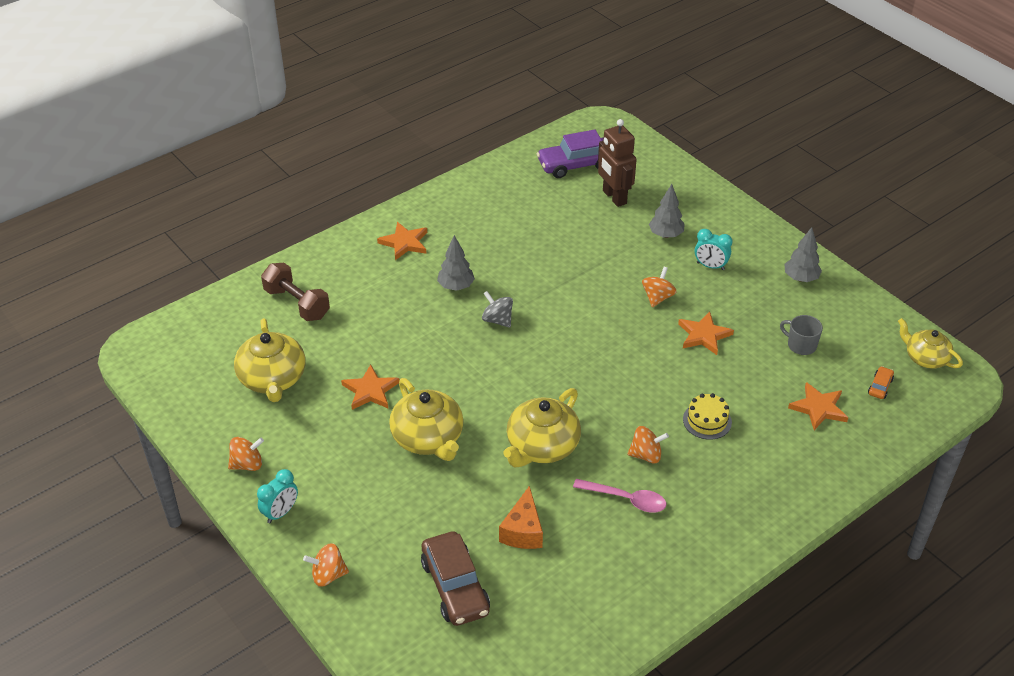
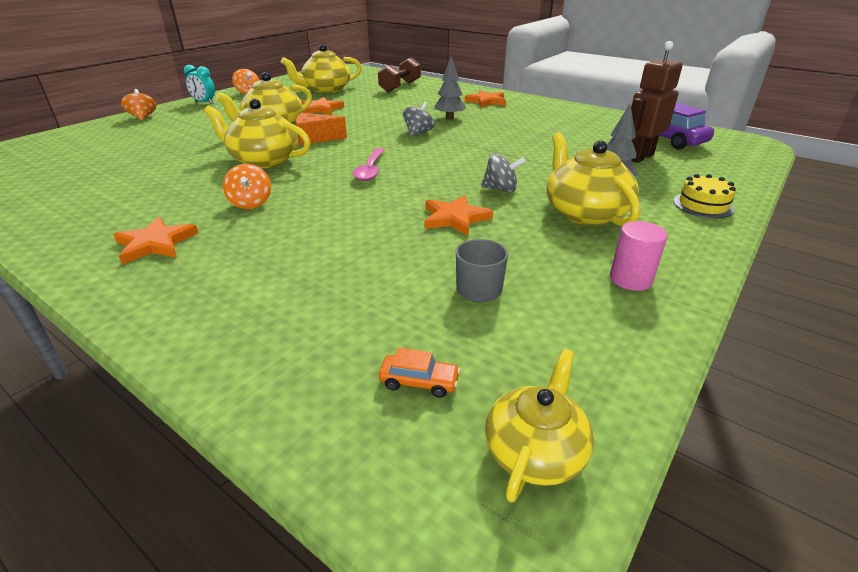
camera: 75 degrees right, 10 degrees down
(455, 587) = (110, 148): brown car -> none
(523, 531) = (161, 163): orange cheese -> orange cheese (316, 138)
(626, 499) = (188, 199): pink spoon -> pink spoon (370, 170)
(657, 297) = (500, 189): orange spinning top -> grey spinning top
(707, 421) = (307, 231): yellow cake -> yellow cake (703, 205)
(710, 266) = (584, 213): turquoise clock -> yellow teapot
(800, 278) = (630, 279): grey tree -> pink cylinder
(818, 408) = (346, 314): orange star -> orange star (156, 243)

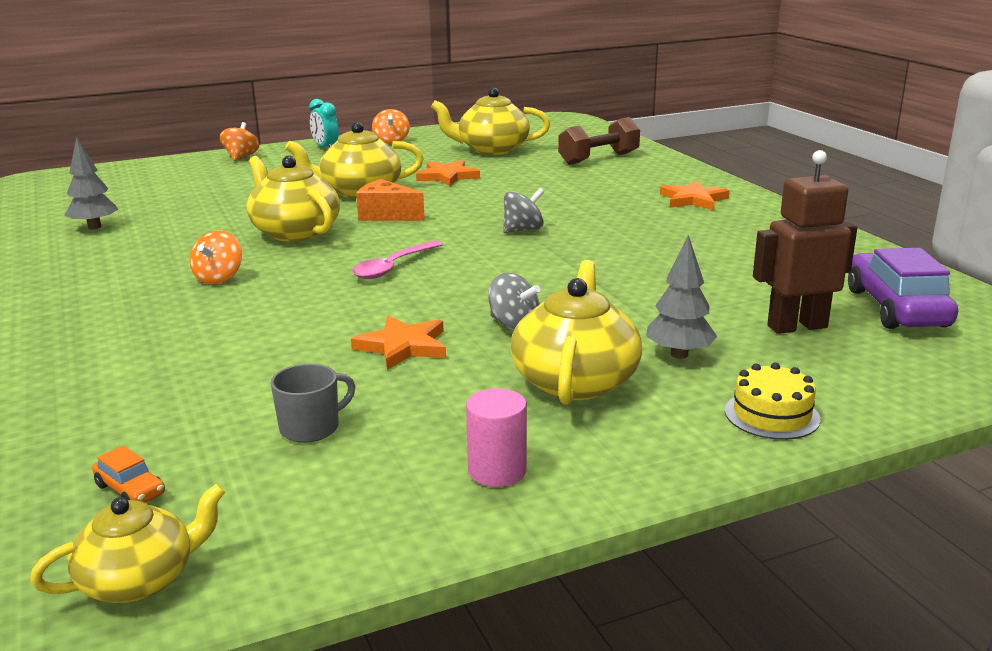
camera: 30 degrees right, 10 degrees down
(156, 243) = (88, 299): orange star -> none
(449, 118) = (598, 216): grey tree -> grey tree (94, 227)

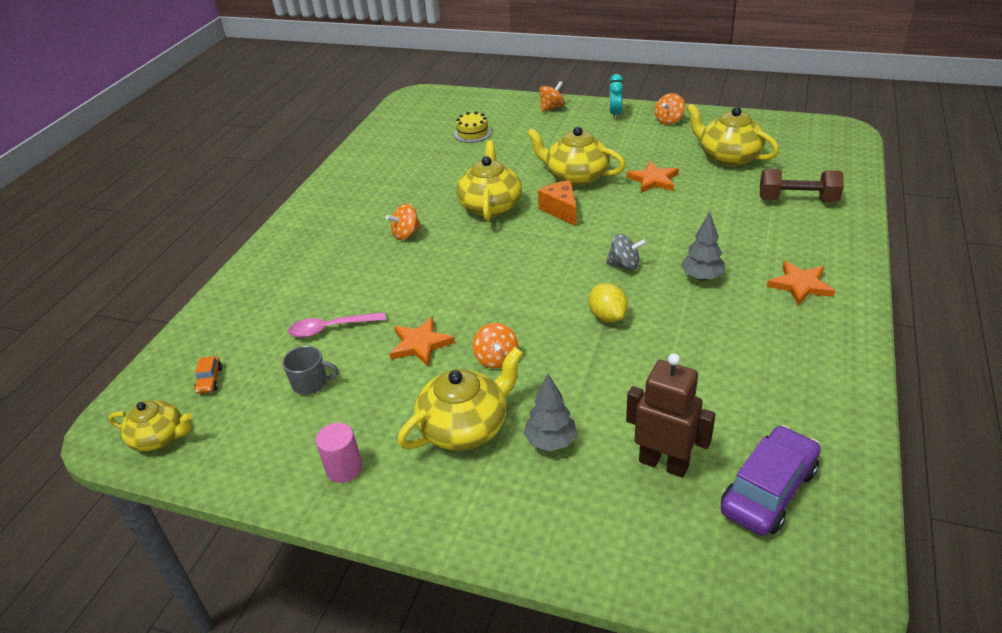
camera: 45 degrees right, 15 degrees up
(94, 227) = (402, 156): grey tree -> grey tree (701, 277)
(393, 267) = (501, 267): pink spoon -> pink spoon (331, 328)
(514, 325) = (496, 359): grey spinning top -> orange spinning top
(570, 263) = (607, 316): none -> yellow lemon
(771, 415) = (527, 526): yellow cake -> yellow cake (472, 133)

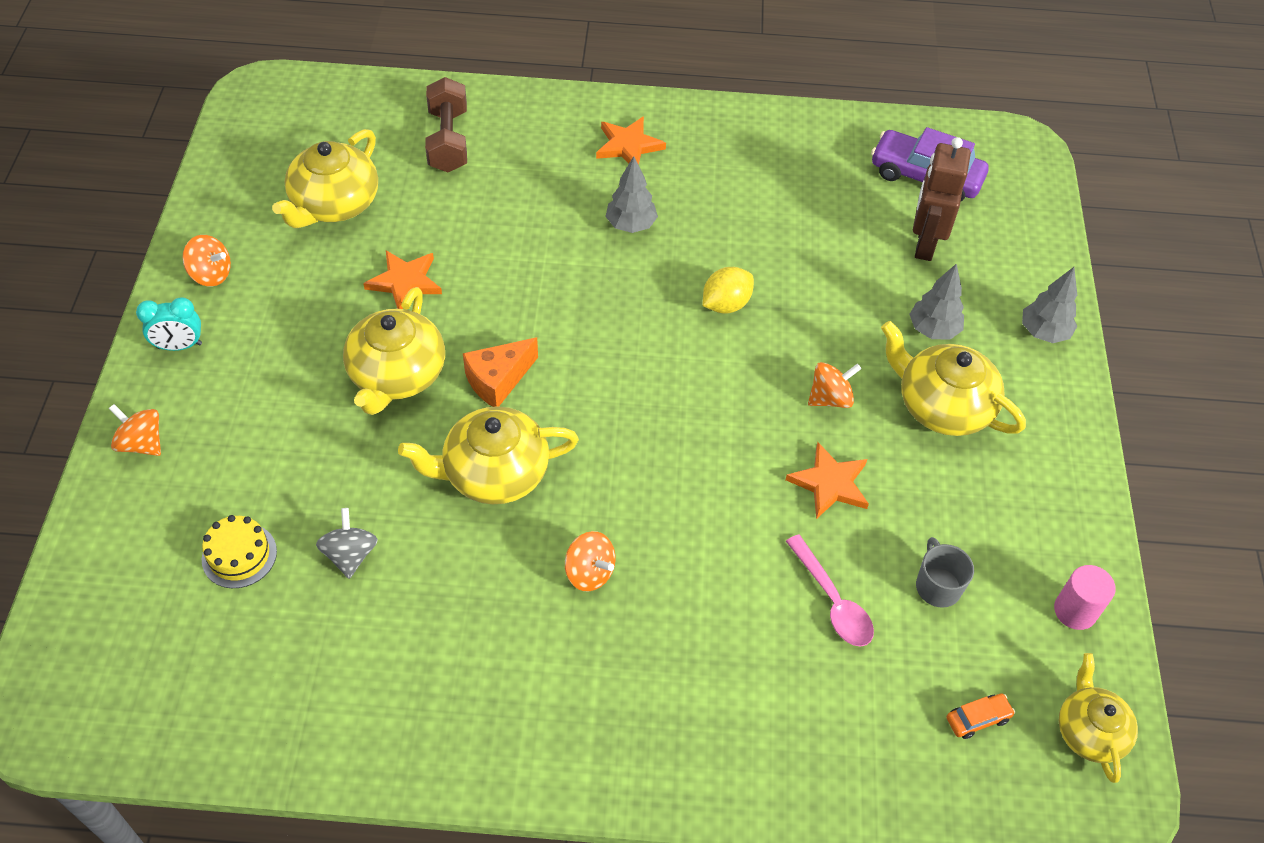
camera: 110 degrees left, 15 degrees up
(344, 468) = (1042, 502): pink cylinder -> pink cylinder (1075, 611)
(526, 532) = (1043, 332): none -> grey tree
(624, 265) = (620, 297): grey spinning top -> grey spinning top (350, 555)

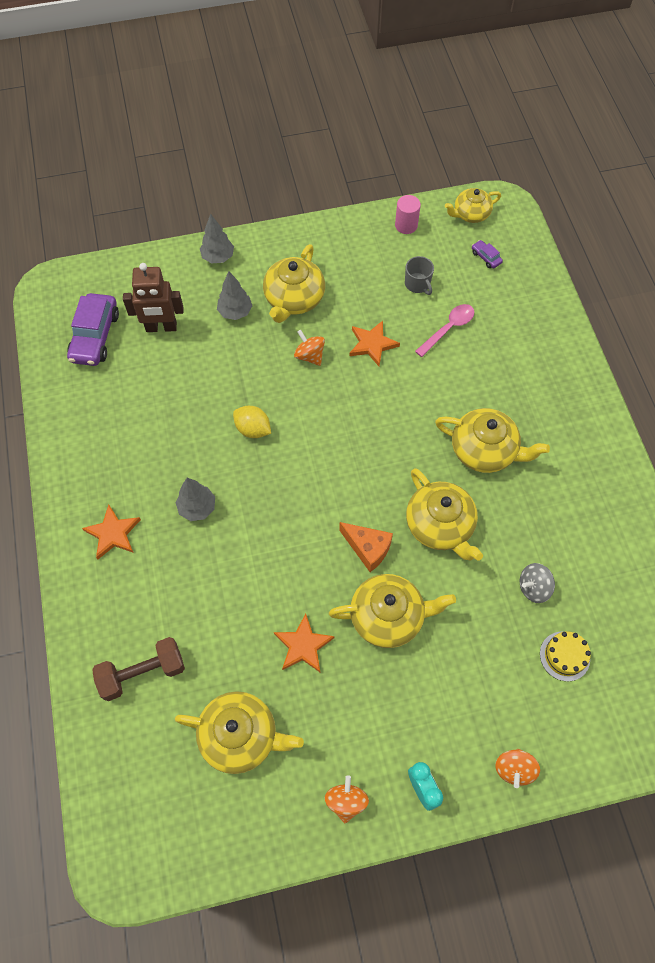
camera: 105 degrees left, 10 degrees up
(589, 572) = (484, 450): orange spinning top -> yellow teapot
(937, 586) = (417, 284): grey mug -> grey mug turned 90 degrees counterclockwise
(977, 719) = (486, 257): orange car -> purple car

